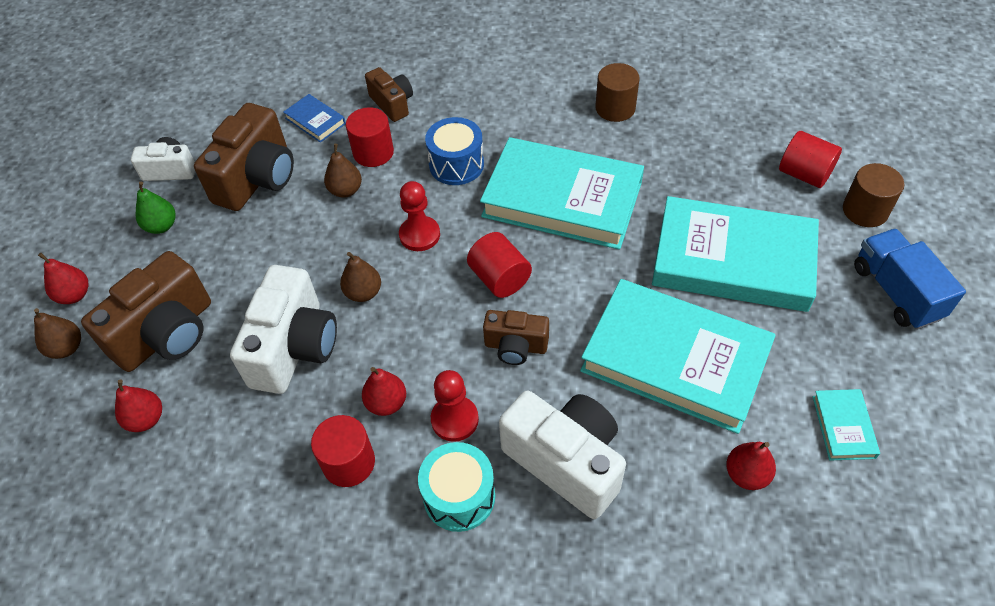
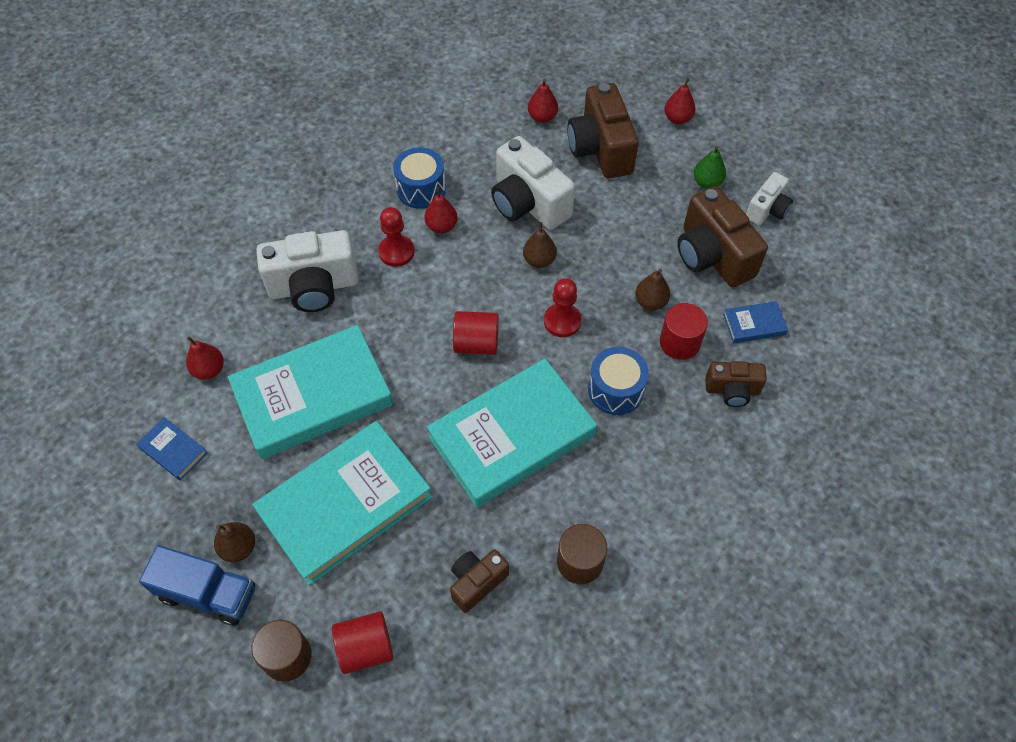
camera: 125 degrees right, 5 degrees up
(66, 348) = (633, 101): brown pear -> brown pear (238, 547)
(348, 462) = (421, 189): red cylinder -> blue drum
(459, 496) = (348, 225): turquoise drum -> none
(515, 346) = (414, 315): brown camera -> brown camera (476, 582)
(843, 427) = (173, 450): turquoise book -> blue book

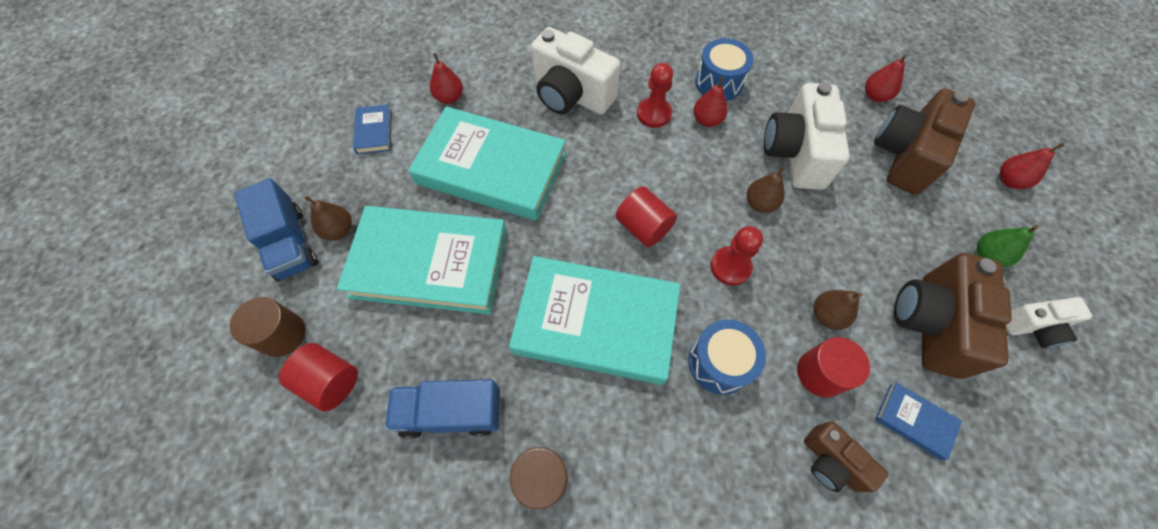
camera: 45 degrees right, 5 degrees up
(476, 582) = (451, 412): brown camera -> blue truck

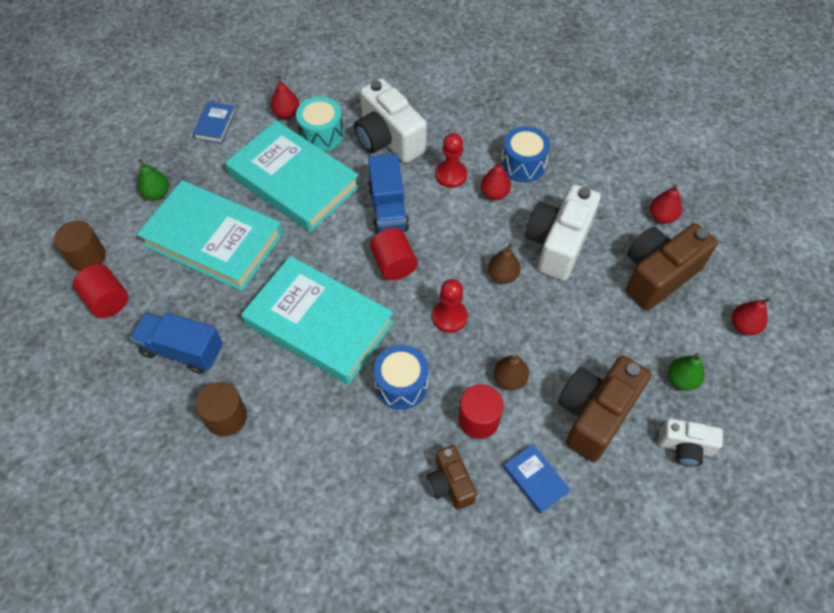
camera: 20 degrees right, 5 degrees down
(290, 243) = (118, 192): blue truck -> blue truck (388, 208)
(339, 230) = (157, 193): brown pear -> green pear
(498, 109) = (321, 134): none -> turquoise drum

